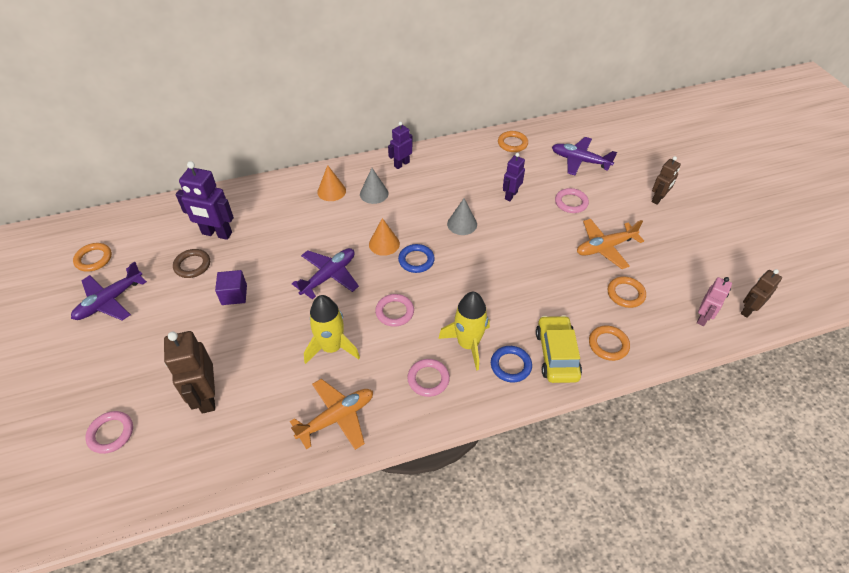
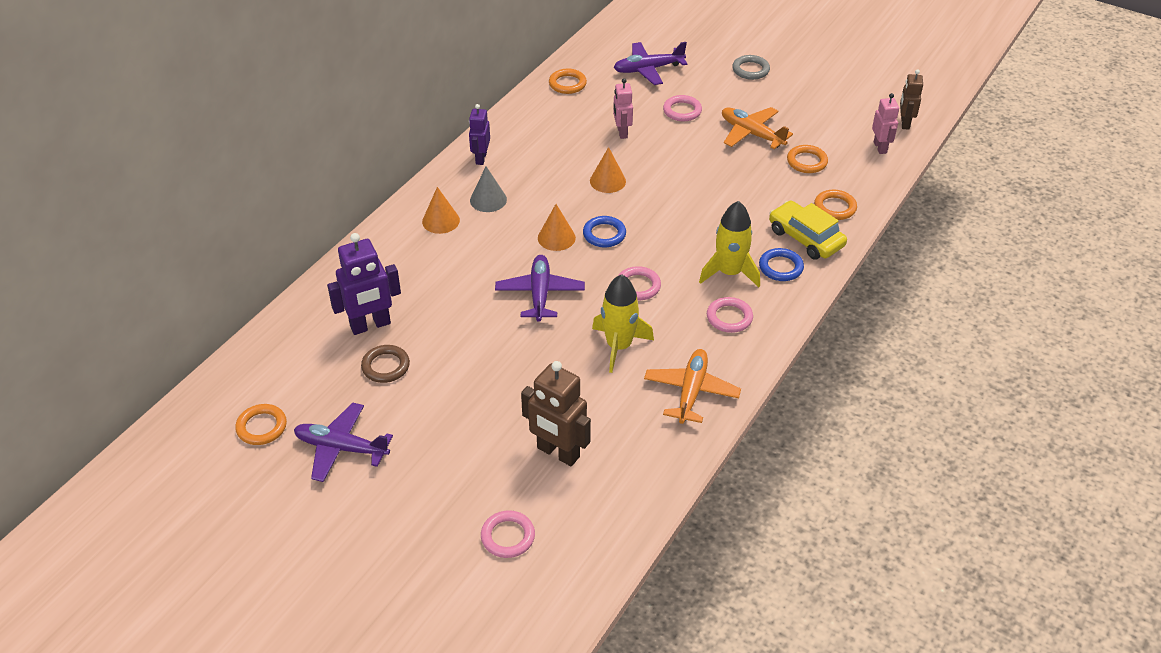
camera: 40 degrees left, 5 degrees down
(110, 301) = (341, 448): purple plane -> purple plane turned 105 degrees clockwise
(234, 295) = (467, 363): purple cube -> none
(462, 224) = (607, 181): grey cone -> orange cone
(510, 195) = (622, 132): purple robot -> pink robot
(605, 247) = (751, 134): orange plane -> orange plane turned 105 degrees clockwise
(658, 199) = (750, 70): brown robot -> grey ring

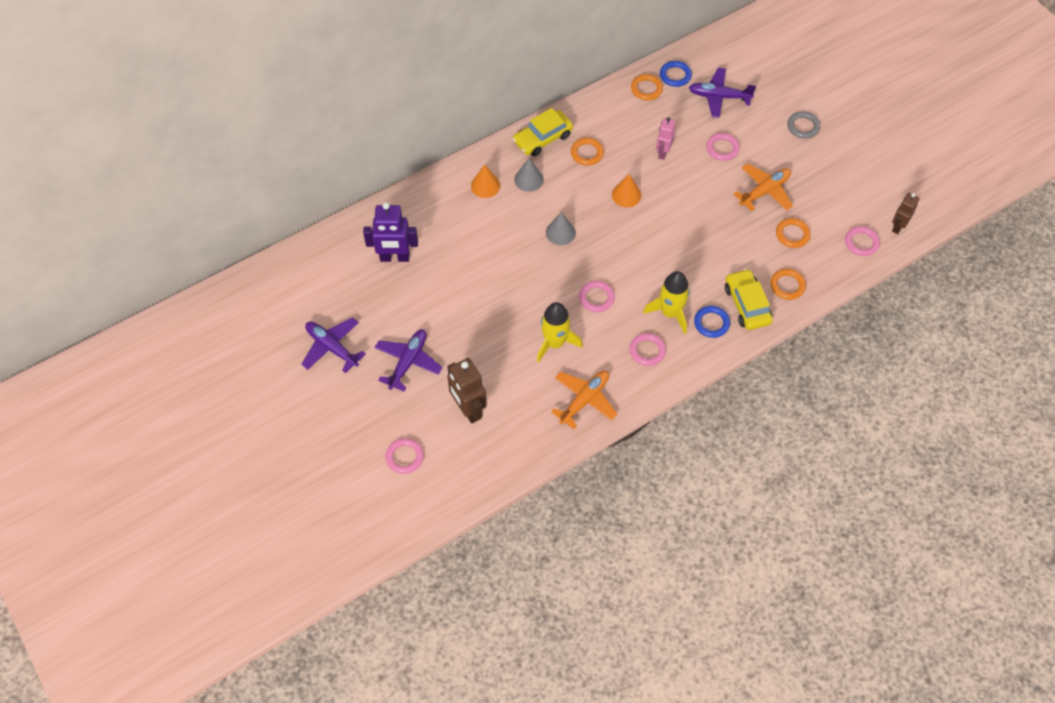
camera: 25 degrees right, 15 degrees up
(261, 427) = (289, 310): orange ring -> orange ring (587, 153)
(385, 366) = (389, 295): brown ring -> none
(480, 158) = (542, 138): purple robot -> yellow car
(540, 294) = (523, 277): purple plane -> purple plane (408, 362)
(556, 237) = (560, 232): orange cone -> grey cone
(604, 234) = (597, 243): blue ring -> blue ring (675, 75)
(751, 134) = (764, 191): orange plane -> orange plane turned 75 degrees clockwise
(880, 147) = (861, 243): pink robot -> pink ring

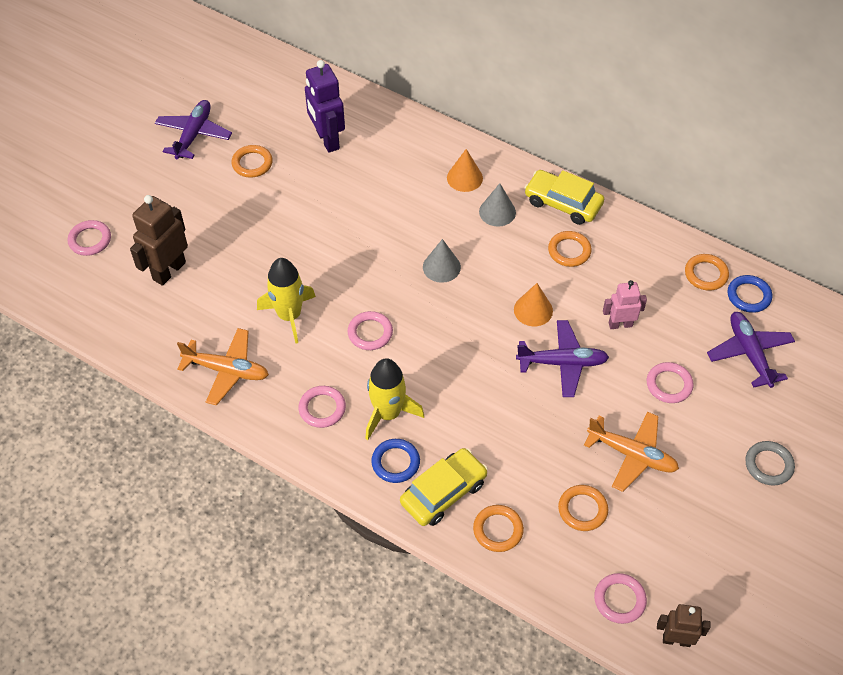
camera: 65 degrees right, 5 degrees down
(389, 316) = (252, 163): none -> orange ring
(408, 362) = (204, 199): purple plane -> purple plane (562, 363)

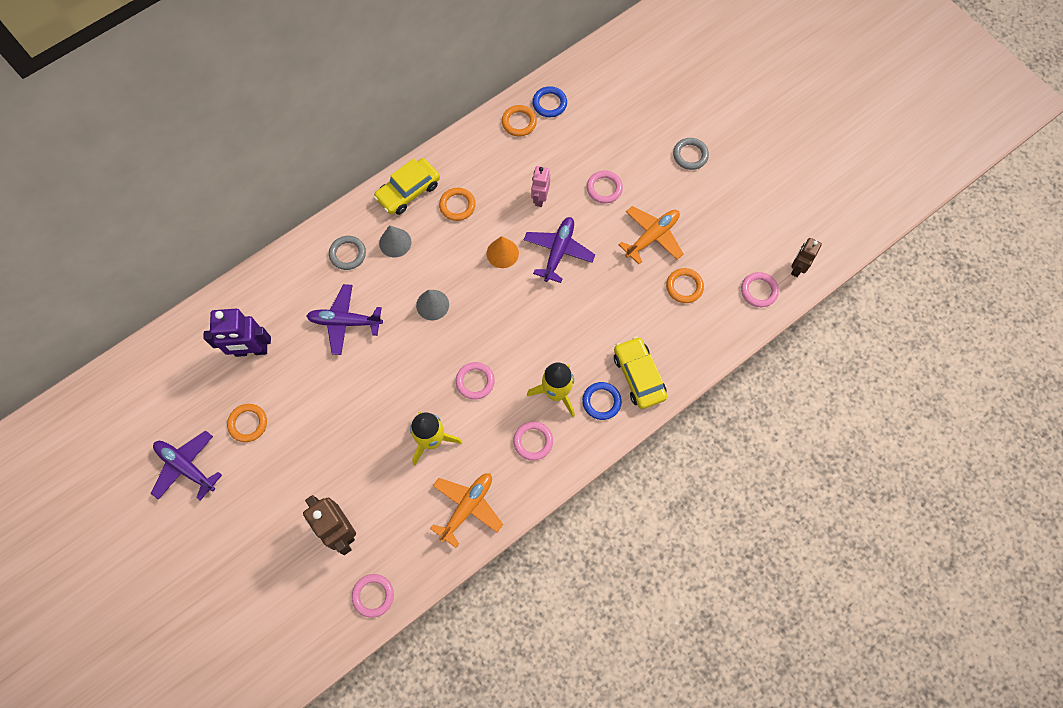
camera: 70 degrees left, 15 degrees up
(90, 240) = (272, 595): pink ring -> pink ring (373, 595)
(464, 178) = (348, 254): orange cone -> grey ring
(498, 530) = (681, 349): orange ring -> none
(749, 353) = (598, 126): purple plane -> purple plane (345, 322)

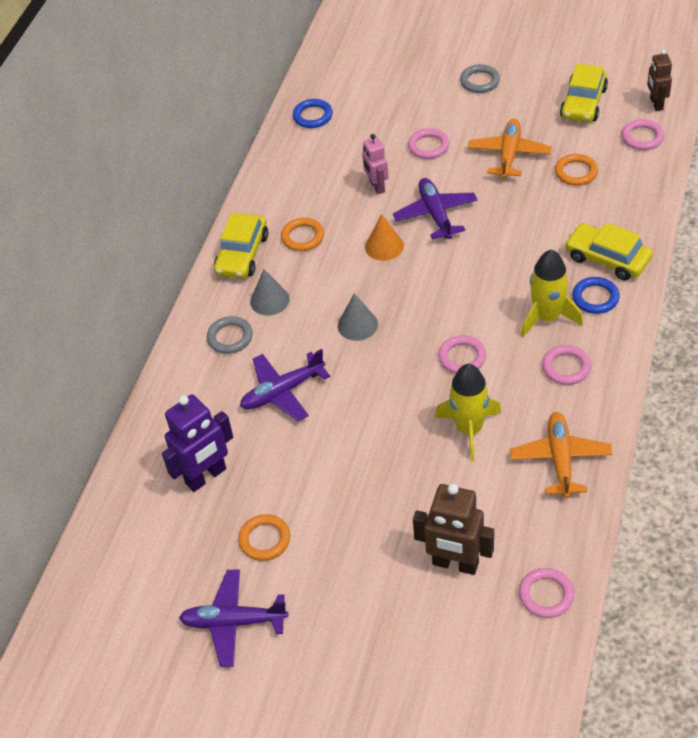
camera: 30 degrees left, 20 degrees down
(519, 122) = (298, 144): orange ring -> none
(745, 229) = (583, 103): none -> yellow car

